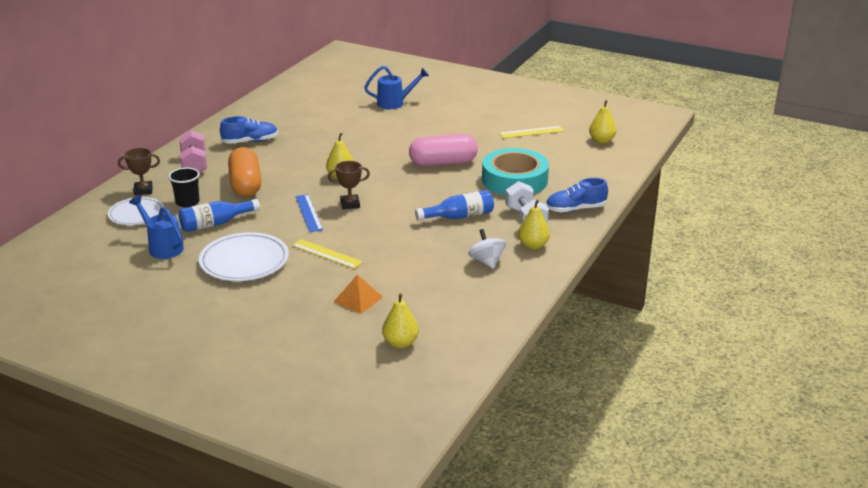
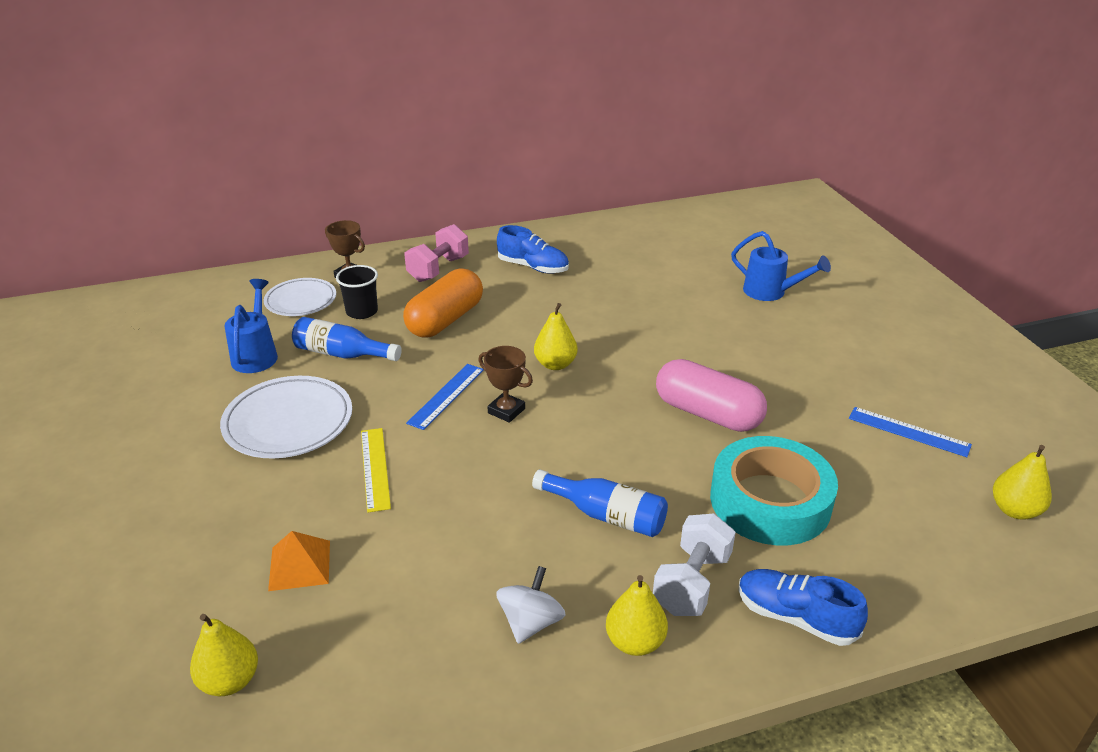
camera: 45 degrees right, 5 degrees up
(531, 132) = (908, 431): yellow ruler -> blue ruler

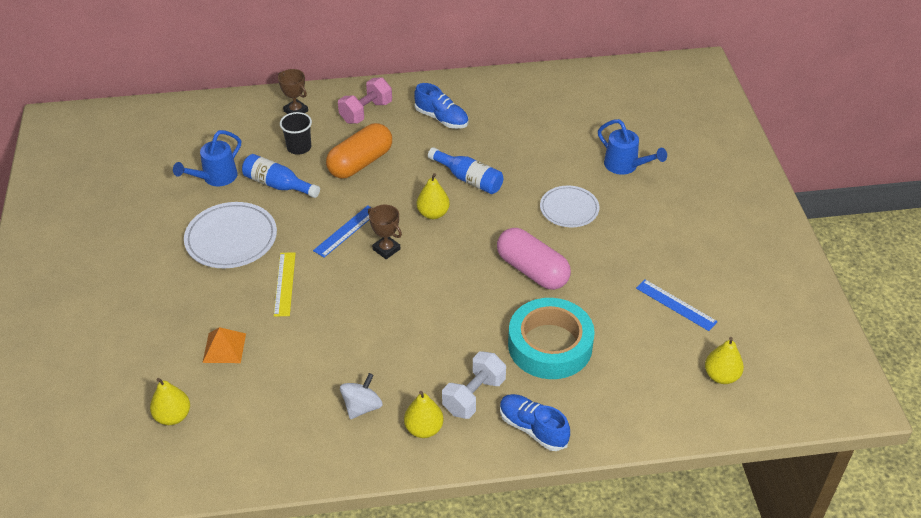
camera: 10 degrees right, 10 degrees up
(256, 354) = (215, 178): blue watering can -> blue watering can turned 150 degrees counterclockwise
(301, 300) = (255, 131): white plate -> white plate (569, 209)
(606, 515) = (432, 340): blue bottle -> blue bottle (468, 179)

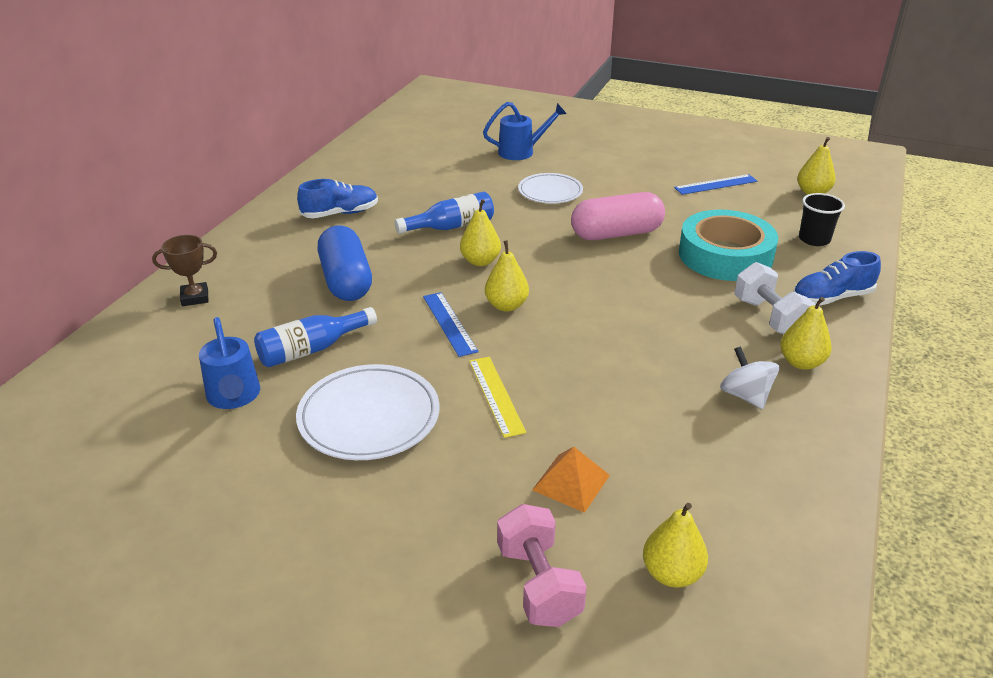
camera: 60 degrees left, 10 degrees down
(284, 284) = (496, 395): yellow ruler -> yellow ruler turned 45 degrees clockwise
(299, 147) = (264, 314): black cup -> black cup (814, 239)
(360, 163) = (346, 281): orange capsule -> blue capsule
(366, 112) = (266, 252): pink dumbbell -> pink dumbbell (538, 584)
(386, 249) = (506, 305): brown trophy -> yellow pear

